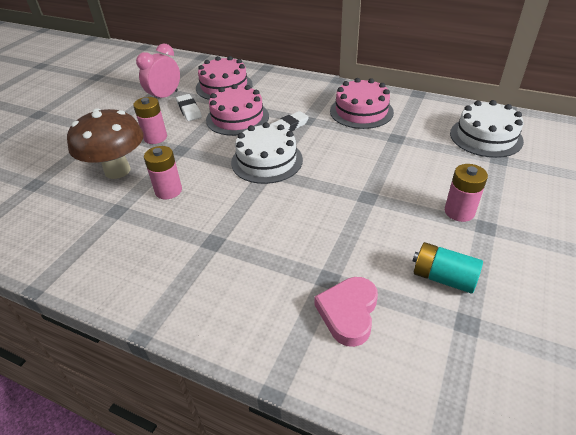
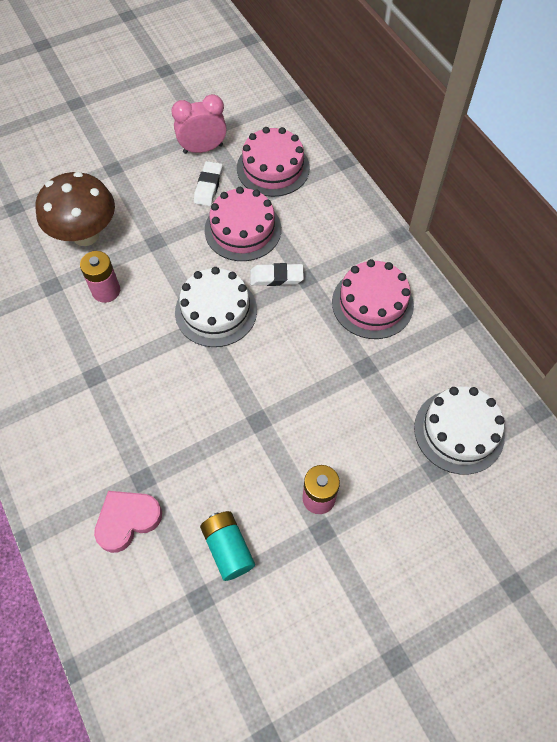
camera: 35 degrees right, 20 degrees up
(155, 137) = (148, 209): pink battery -> none

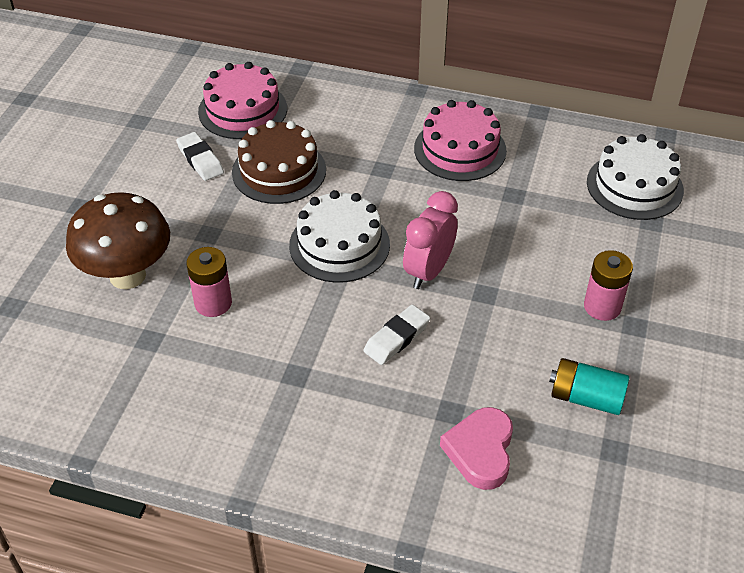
camera: 45 degrees left, 15 degrees down
(203, 149) = (154, 136): pink clock -> pink clock (428, 271)
(243, 229) = (279, 171): pink cake -> brown cake
(276, 277) = (357, 185): white eraser -> white eraser (397, 338)

